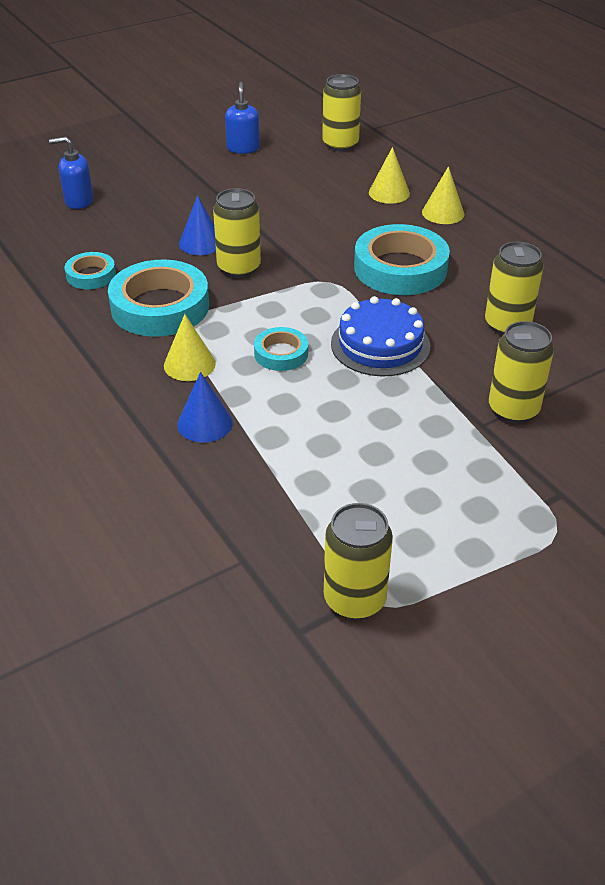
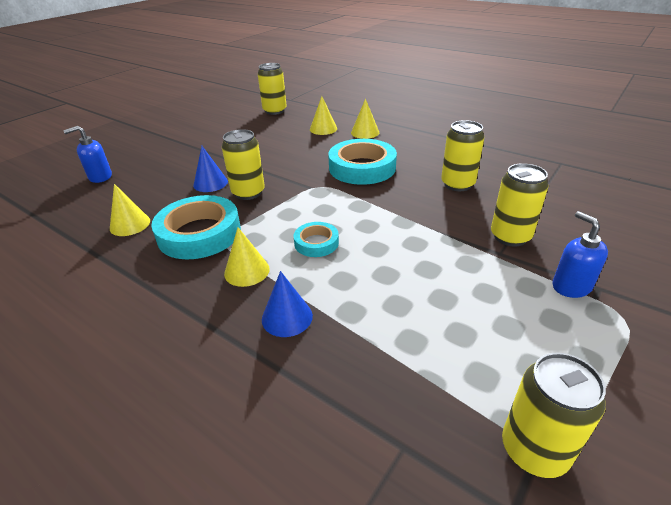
camera: 20 degrees left, 5 degrees down
(91, 275) = (130, 224): turquoise tape -> yellow cone
(243, 148) = (211, 124): blue soap dispenser -> blue soap dispenser (571, 286)
(380, 344) = (385, 217): blue cake -> none

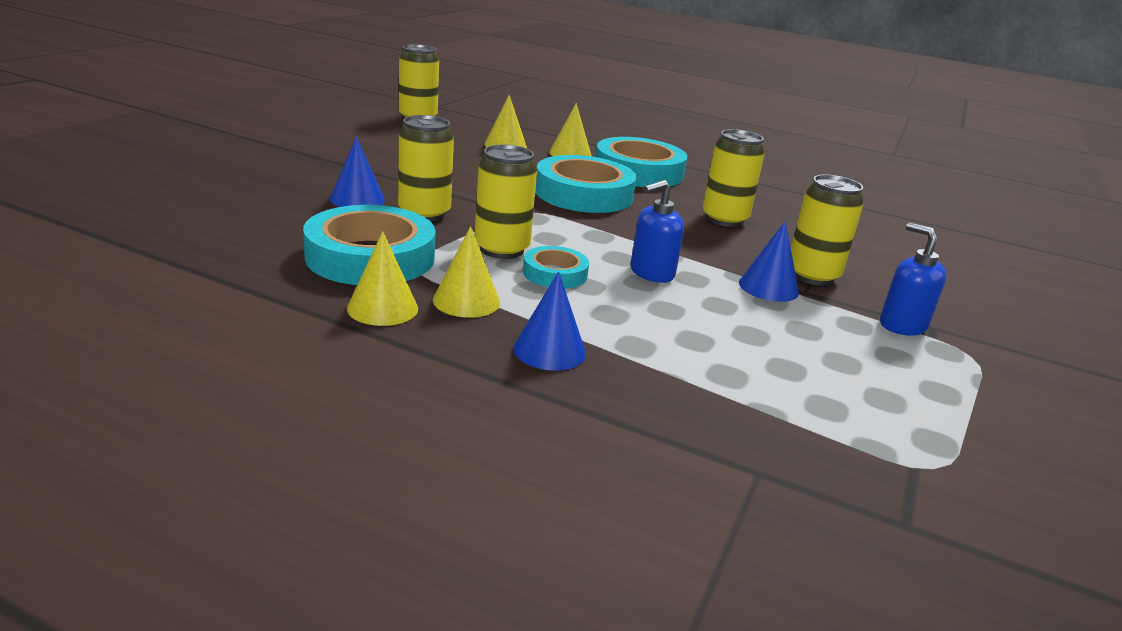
camera: 15 degrees left, 10 degrees down
(100, 177) = (160, 181): blue soap dispenser -> blue soap dispenser (651, 273)
(130, 224) = (248, 242): yellow cone -> yellow cone (382, 308)
(408, 144) = (638, 171): none -> turquoise tape
(471, 250) = (768, 287): none -> blue cone
(534, 450) = (910, 470): yellow can -> yellow can (501, 249)

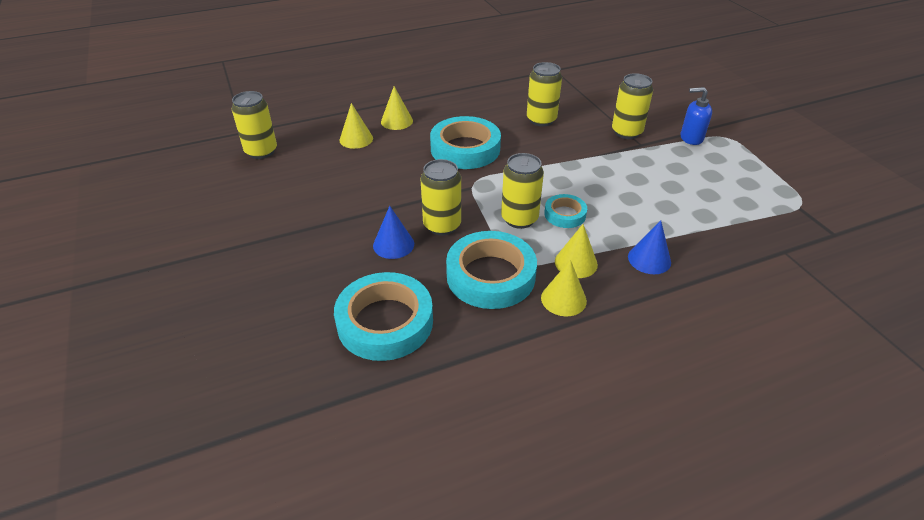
camera: 45 degrees left, 15 degrees up
(638, 171) = (449, 111): turquoise tape -> turquoise tape (385, 322)
(651, 273) = (588, 181): blue soap dispenser -> none
(768, 287) = (629, 153): blue cone -> none

